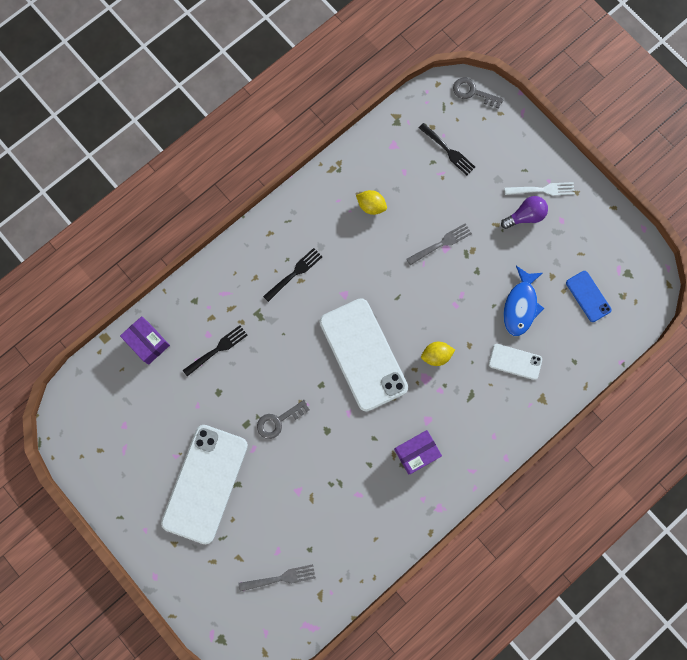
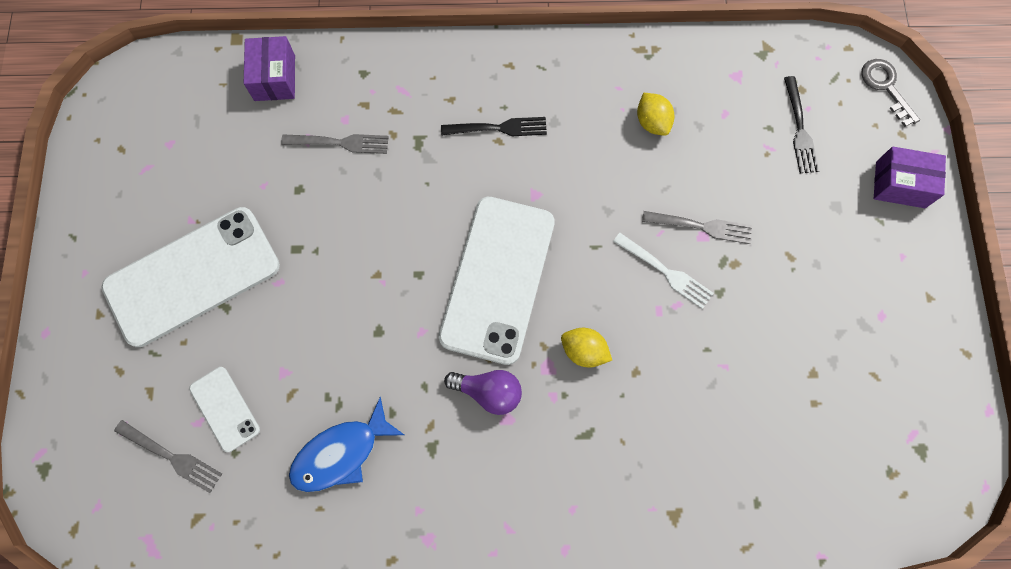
camera: 40 degrees right, 5 degrees down
(217, 350) = (339, 143): black fork -> grey fork
(278, 421) = (334, 275): grey key -> none
(416, 453) = (459, 447): purple box -> purple box (900, 185)
(515, 361) = (678, 439): white phone -> white phone (225, 409)
(520, 306) = (741, 377): blue fish -> blue fish (341, 453)
(525, 216) = (836, 275): purple light bulb -> purple light bulb (488, 392)
(542, 190) = (884, 260): white fork -> white fork (665, 271)
(588, 296) = (842, 436): blue phone -> none

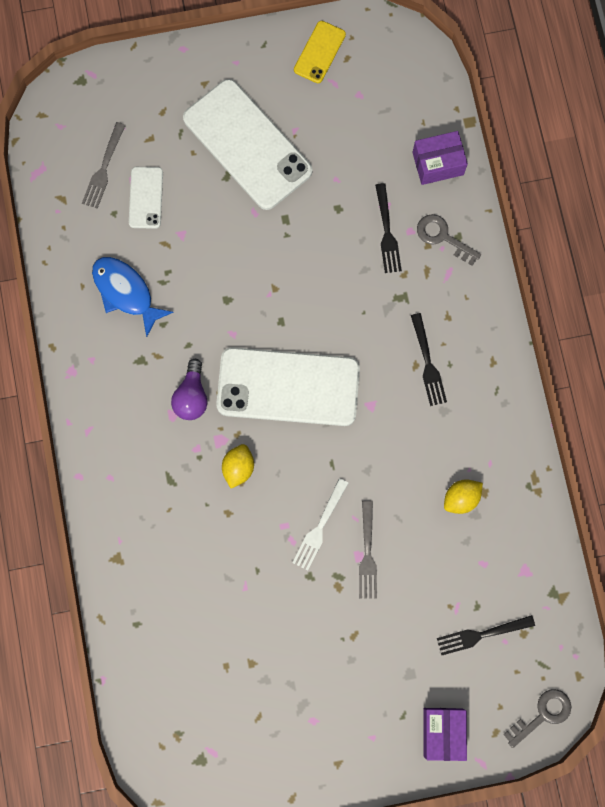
camera: 80 degrees right, 5 degrees up
(103, 177) = (319, 52): none -> yellow phone
(225, 409) = (146, 197): white phone -> white phone turned 45 degrees counterclockwise
(339, 143) = (387, 231): grey fork -> black fork
(360, 88) = (443, 237): none -> grey key

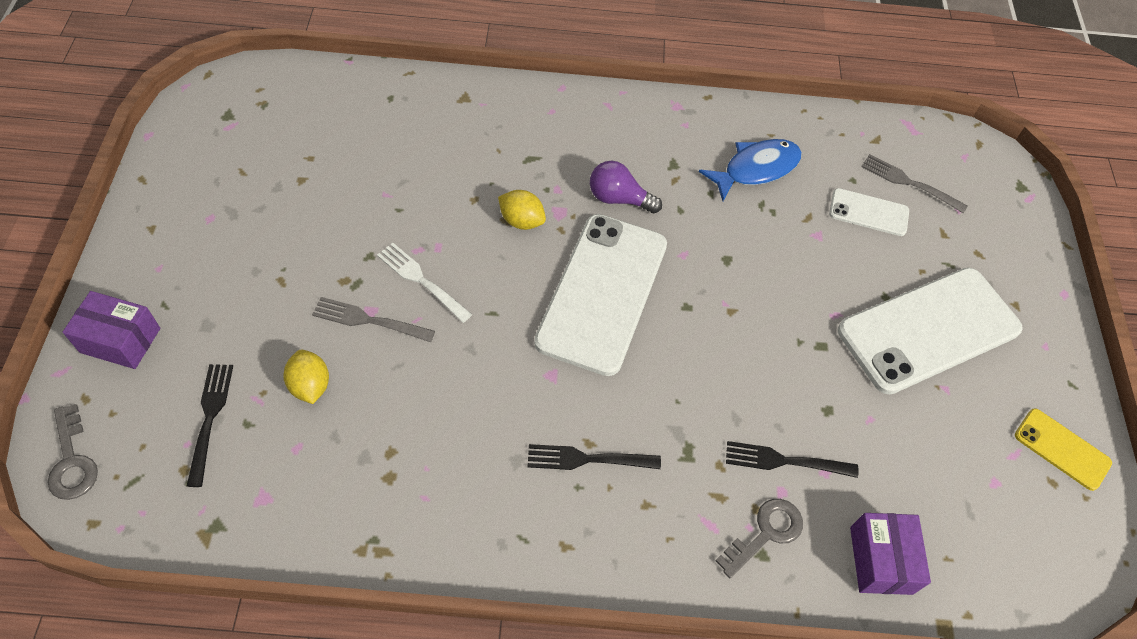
camera: 100 degrees right, 20 degrees down
(461, 498) = (392, 446): yellow lemon -> yellow lemon (310, 386)

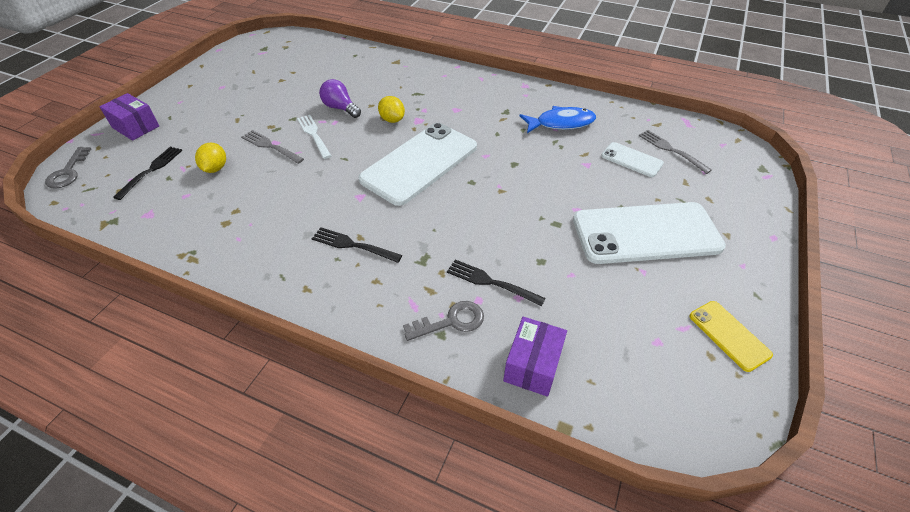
camera: 25 degrees right, 10 degrees down
(619, 199) = (460, 121): purple light bulb -> purple light bulb (340, 108)

